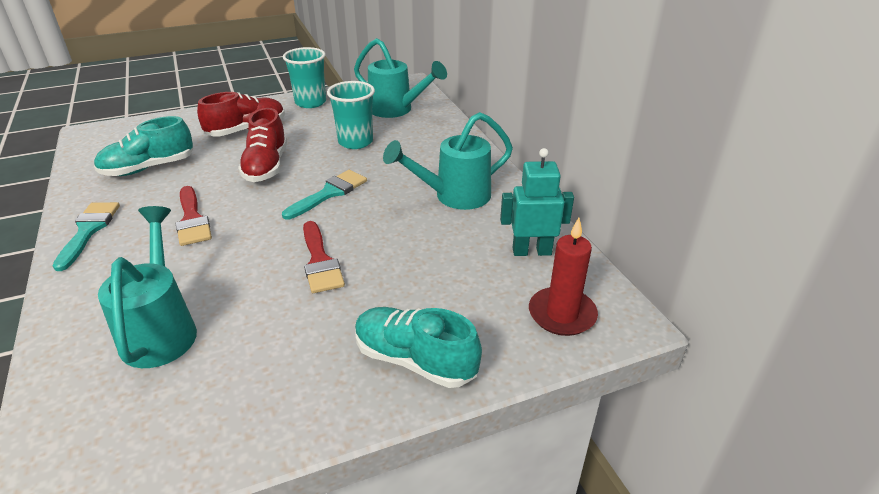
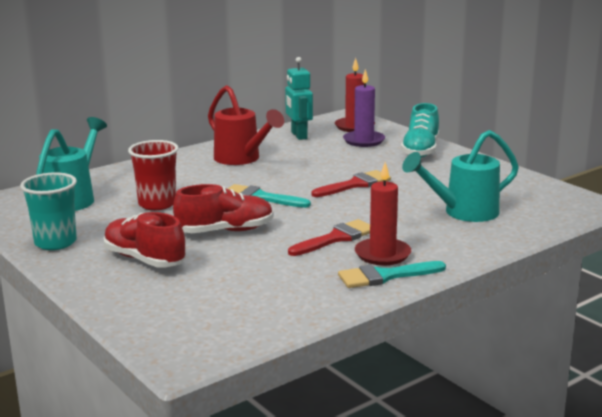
camera: 105 degrees left, 15 degrees down
(129, 239) = (382, 254): none -> red candle
(148, 168) = (257, 287): turquoise shoe -> none
(355, 142) = (157, 204): turquoise cup -> red cup
(453, 196) = (242, 159): turquoise watering can -> red watering can
(487, 308) = (364, 141): none -> purple candle

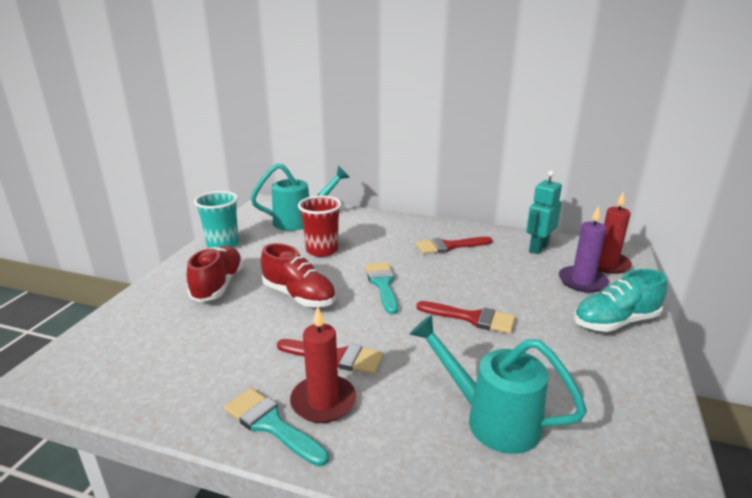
camera: 55 degrees right, 5 degrees up
(242, 159) = (449, 246): red watering can -> red brush

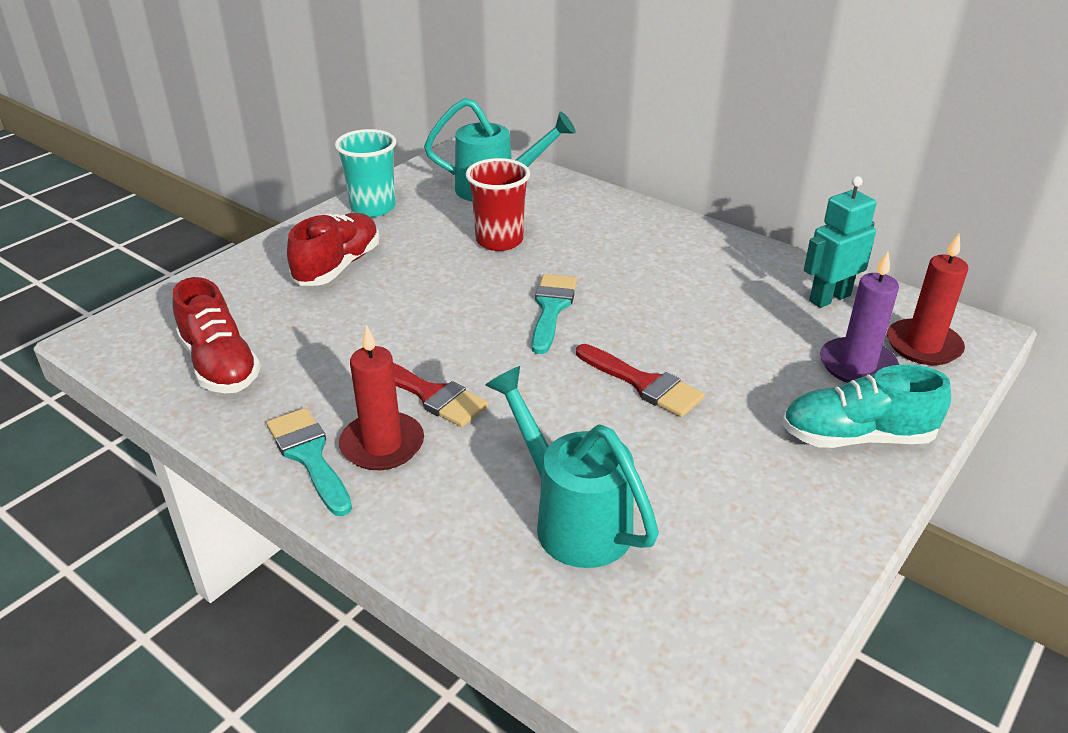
camera: 20 degrees right, 10 degrees up
(299, 296) = (430, 302): red shoe -> red shoe (220, 365)
(449, 246) = (688, 268): red brush -> none

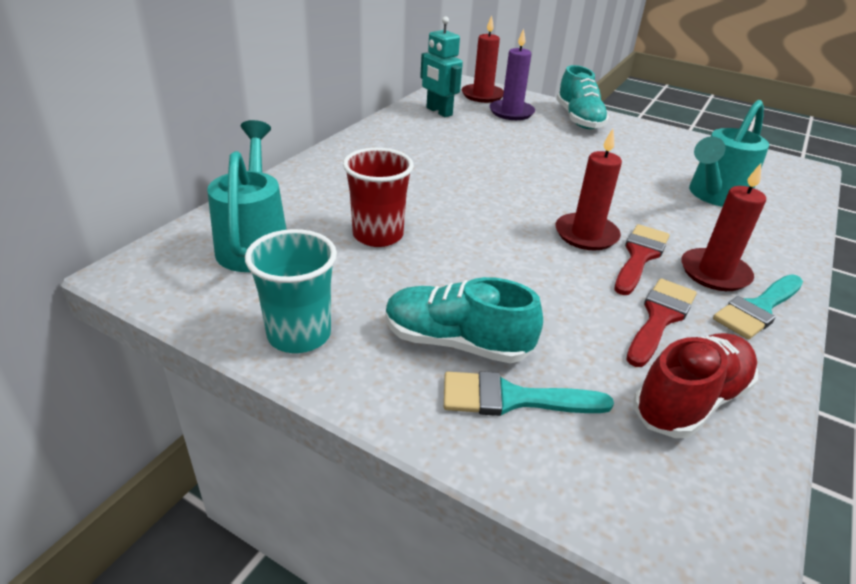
camera: 100 degrees left, 0 degrees up
(338, 266) = (456, 342): red shoe -> turquoise shoe
(481, 364) = (586, 235): none -> red candle
(551, 308) = (491, 206): turquoise brush -> turquoise brush (512, 398)
(643, 384) = (569, 172): red brush -> red brush (660, 318)

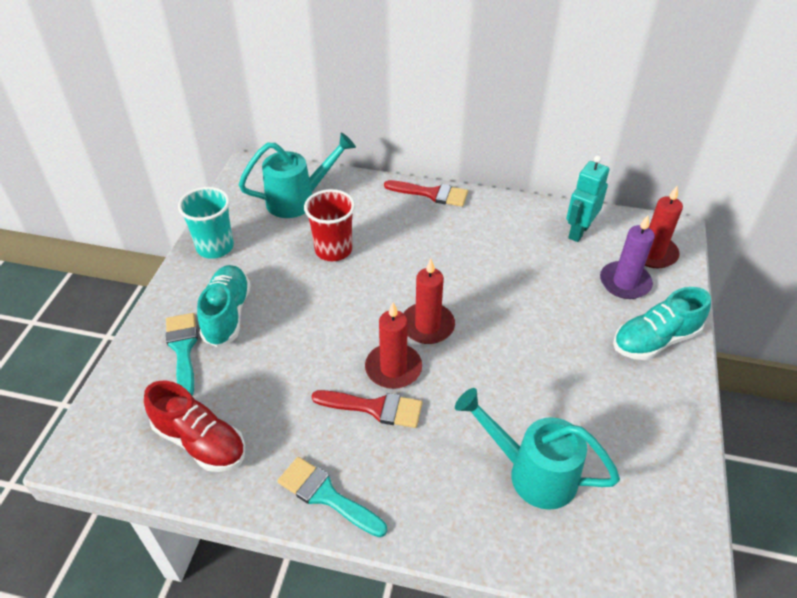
camera: 75 degrees right, 10 degrees up
(660, 318) = (289, 423): red brush -> red brush (431, 194)
(714, 273) = (371, 465): red candle -> red candle (427, 325)

